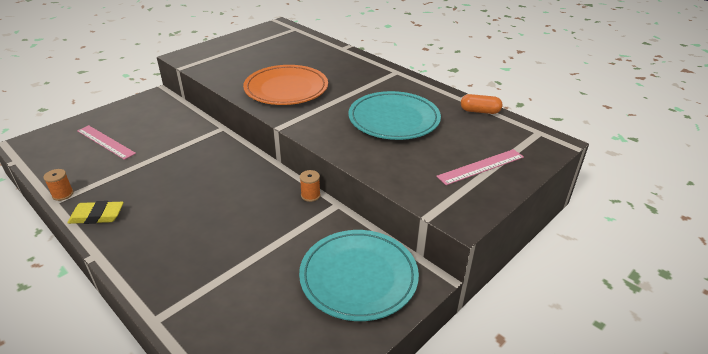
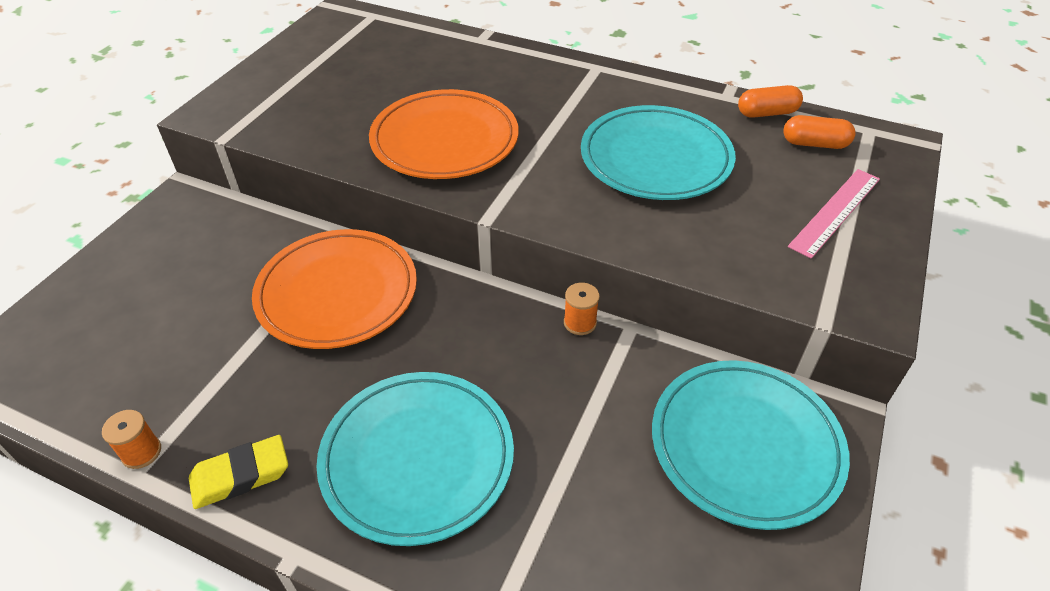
camera: 20 degrees left, 10 degrees up
(106, 142) = (149, 319): pink ruler -> none
(181, 233) = (417, 459): none -> turquoise plate
(198, 152) = (337, 293): none -> orange plate
(497, 132) = (814, 144): none -> orange capsule

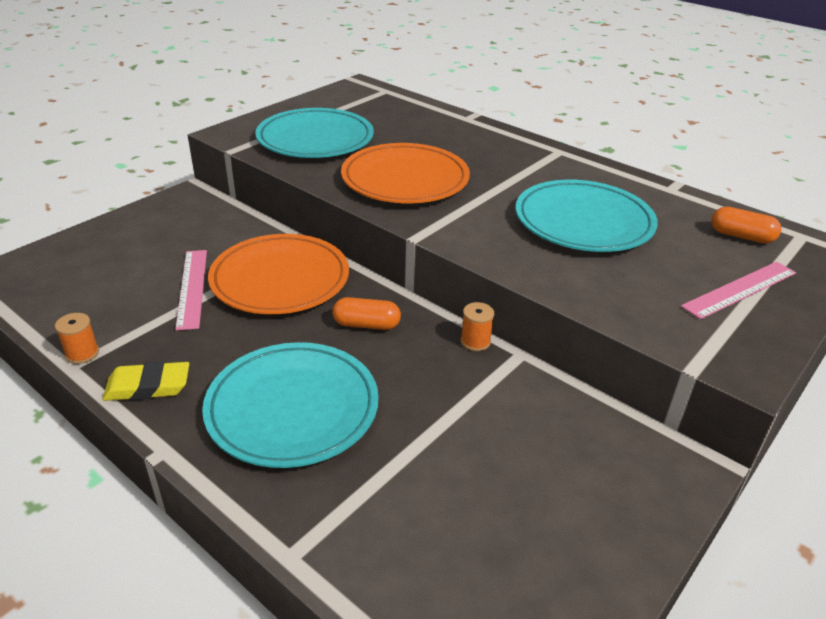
camera: 15 degrees right, 10 degrees down
(238, 328) = (192, 287): none -> pink ruler
(745, 445) = (591, 468): turquoise plate -> turquoise plate (315, 139)
(767, 113) = (704, 207): orange capsule -> orange capsule (366, 325)

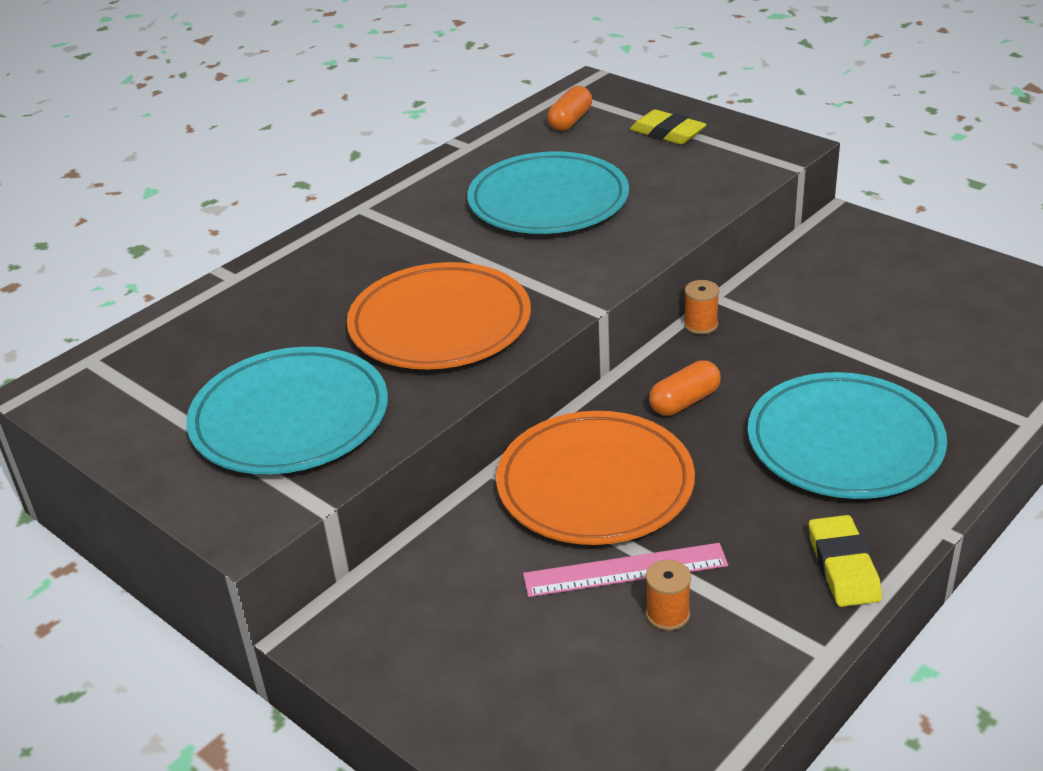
camera: 85 degrees left, 0 degrees up
(82, 353) = (797, 649): orange spool -> orange spool (667, 614)
(366, 325) = (684, 402): orange capsule -> orange capsule turned 45 degrees clockwise
(740, 289) = (667, 133): pink ruler -> yellow eraser

